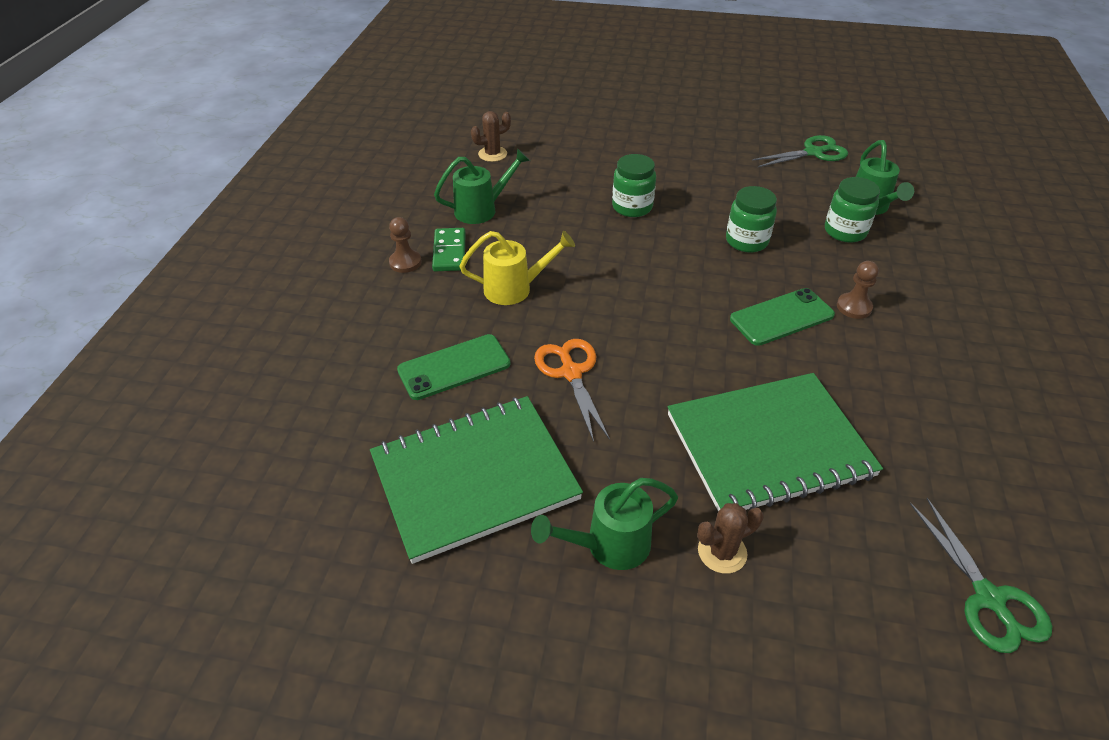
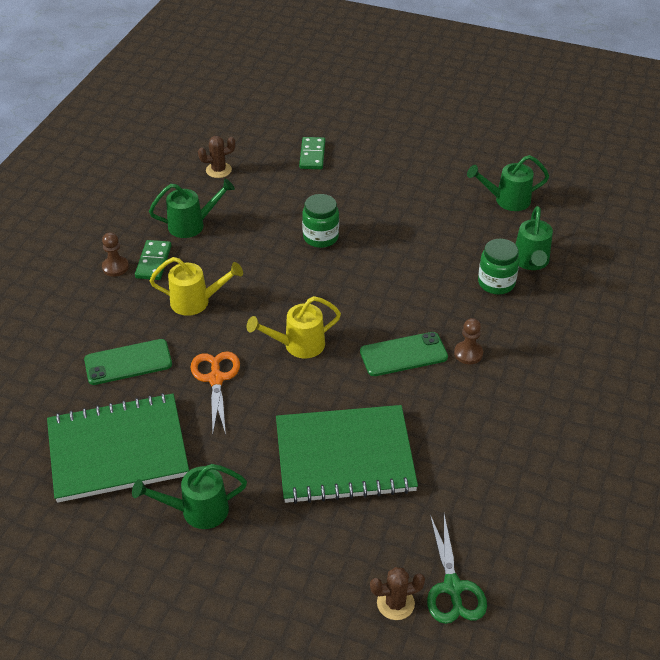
camera: 10 degrees right, 0 degrees up
(589, 131) = (312, 155): none -> green domino
(655, 322) = (298, 345): none -> yellow watering can
(722, 552) = (276, 527): brown cactus -> brown cactus (395, 603)
(746, 241) = (406, 282): green jar -> none
(813, 153) = (507, 200): green scissors -> green watering can

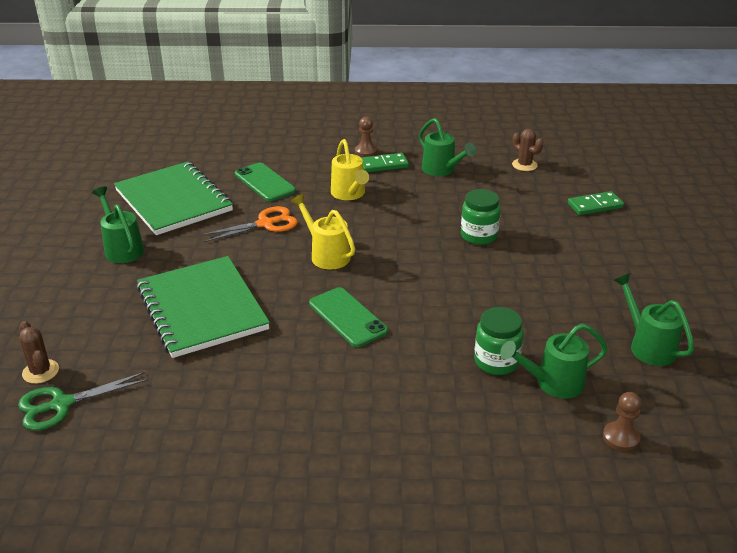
camera: 70 degrees right, 10 degrees down
(468, 353) = (372, 360): brown pawn -> brown pawn (621, 437)

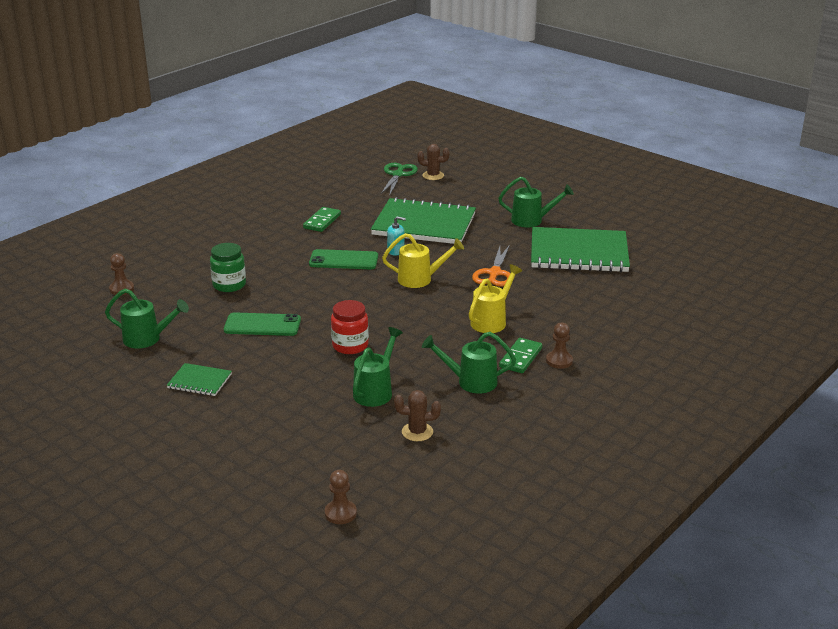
camera: 130 degrees right, 5 degrees down
(265, 182) = (561, 294): green phone -> green phone (262, 325)
(286, 296) = (396, 251): none -> turquoise soap dispenser
(349, 194) = (491, 321): yellow watering can -> yellow watering can turned 105 degrees clockwise
(478, 236) = (350, 345): green jar -> red jar
(553, 383) = (184, 292): green watering can -> green watering can (375, 391)
(595, 206) = (300, 425): green domino -> green domino (322, 221)
(630, 155) = (340, 513): none -> brown pawn
(637, 276) = (199, 381): none -> green notebook

